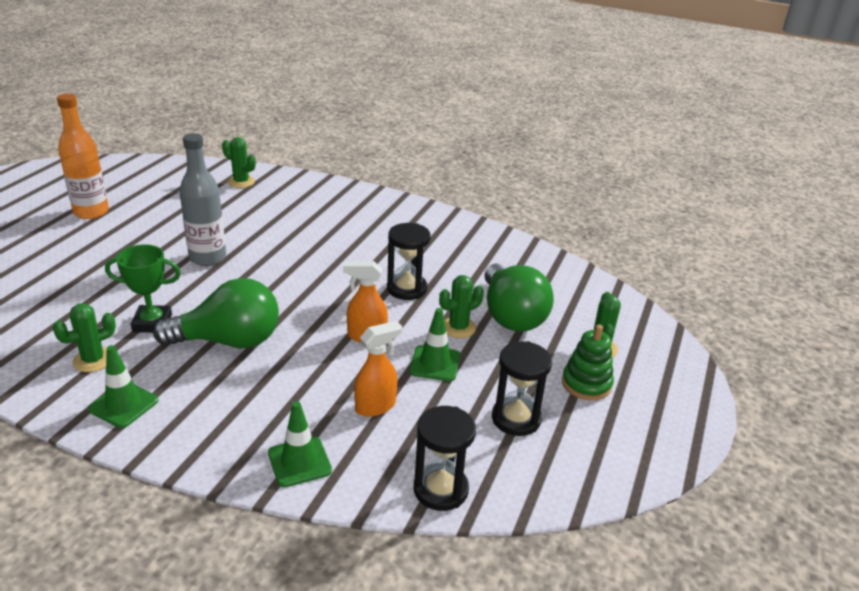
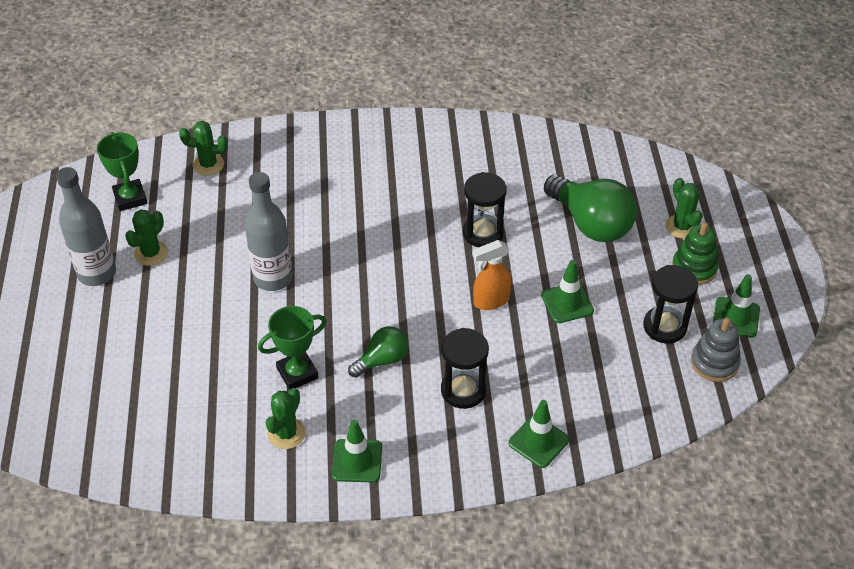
camera: 25 degrees left, 15 degrees up
(91, 212) = (97, 273): orange bottle -> grey bottle
(166, 182) = (130, 198): none -> green trophy
(229, 341) = (382, 360): green light bulb -> green light bulb, size x0.55
(376, 406) = (554, 366): orange spray bottle -> none
(440, 489) = (655, 414): black hourglass -> black hourglass (463, 390)
(458, 328) = (558, 257): green cactus -> green cactus (151, 253)
(544, 471) = (714, 363): none -> grey stacking toy
(600, 441) = (736, 317): none -> green traffic cone

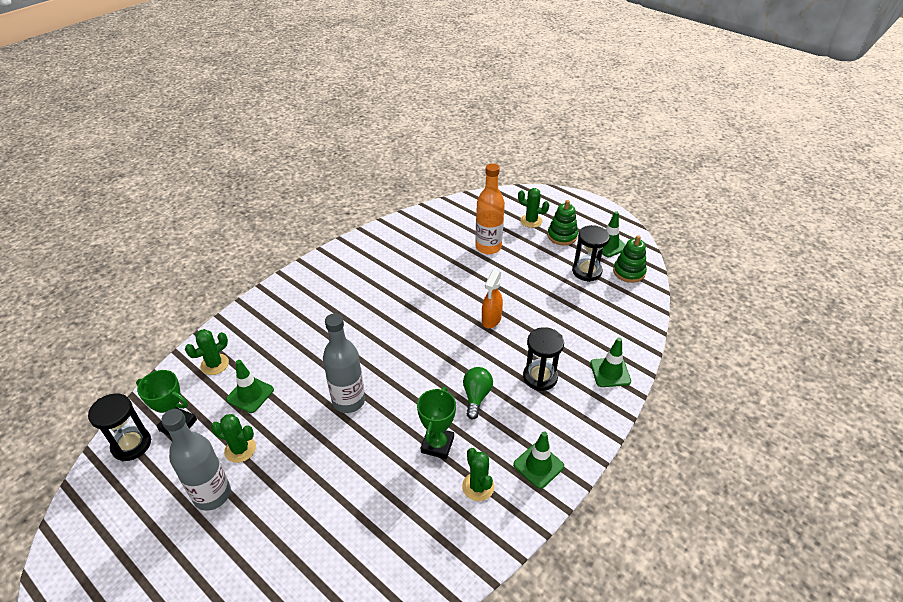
camera: 45 degrees left, 5 degrees down
(151, 253) = (240, 449): green cactus -> green cactus turned 60 degrees counterclockwise
(483, 233) = (440, 288): black hourglass -> black hourglass (131, 445)
(567, 303) = (529, 293): green traffic cone -> green traffic cone (250, 394)
(590, 223) = (488, 247): green light bulb -> orange bottle
(714, 363) = (629, 272): grey stacking toy -> green stacking toy

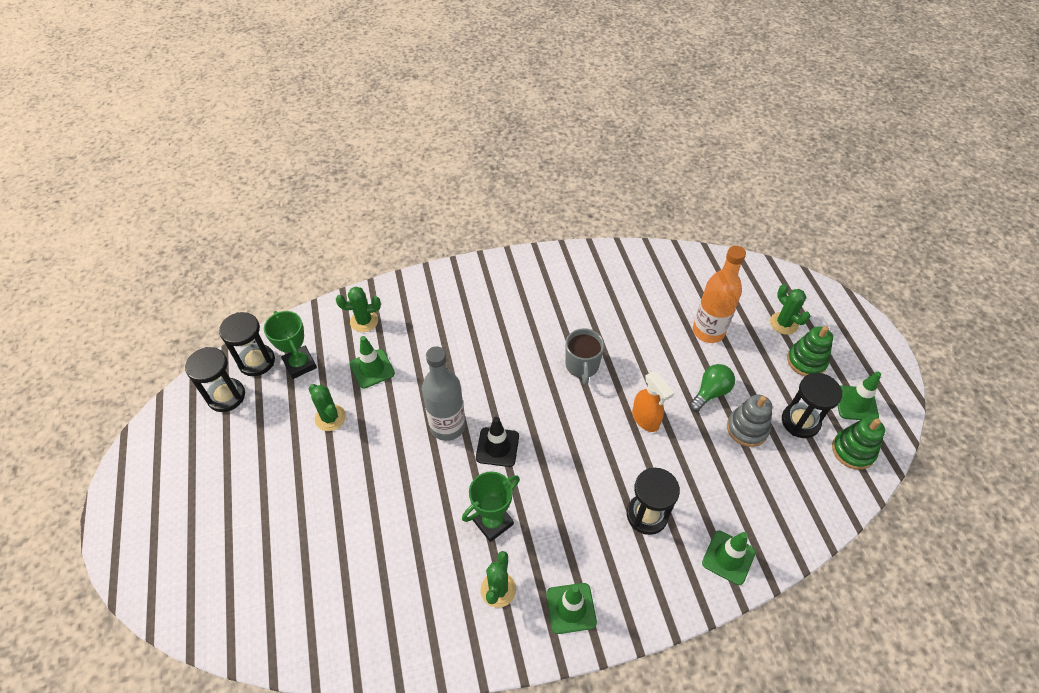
camera: 35 degrees right, 10 degrees up
(121, 488) = (226, 396): none -> black hourglass
(212, 494) = (283, 446): grey bottle -> none
(400, 393) = (497, 447): none -> black traffic cone
(420, 309) = (582, 366): none -> grey mug
(476, 396) = (566, 495): green light bulb -> green light bulb (710, 392)
(491, 320) = (645, 419): orange spray bottle -> orange spray bottle turned 90 degrees counterclockwise
(559, 291) = (747, 428): none -> grey stacking toy

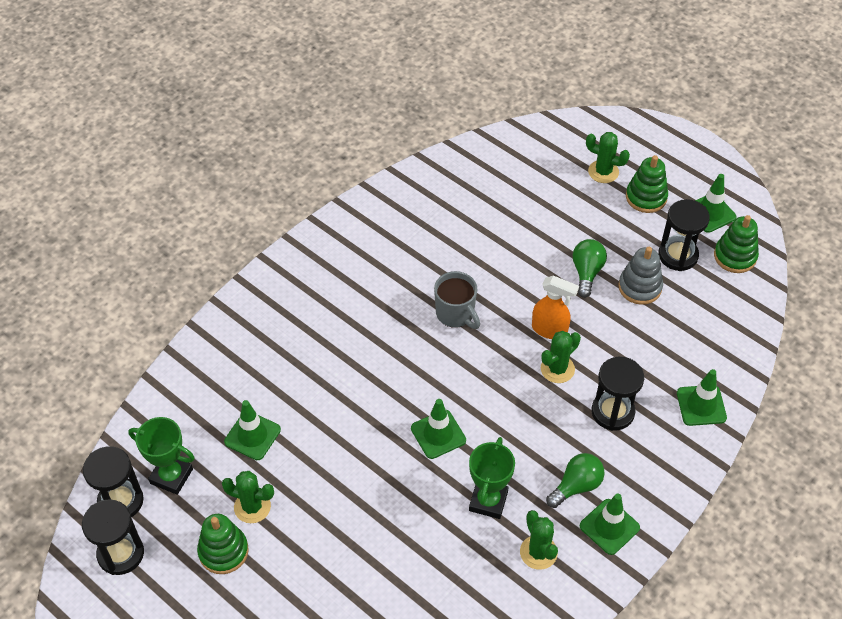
camera: 35 degrees left, 0 degrees up
(286, 436) = (223, 551): none -> green stacking toy
(364, 321) = (200, 394): green cactus -> green cactus (557, 369)
(447, 426) = (375, 444): grey bottle -> none
(497, 447) = (438, 434): black traffic cone -> green traffic cone
(570, 556) = (576, 486): none -> green light bulb
(708, 331) = (544, 216): orange bottle -> none

